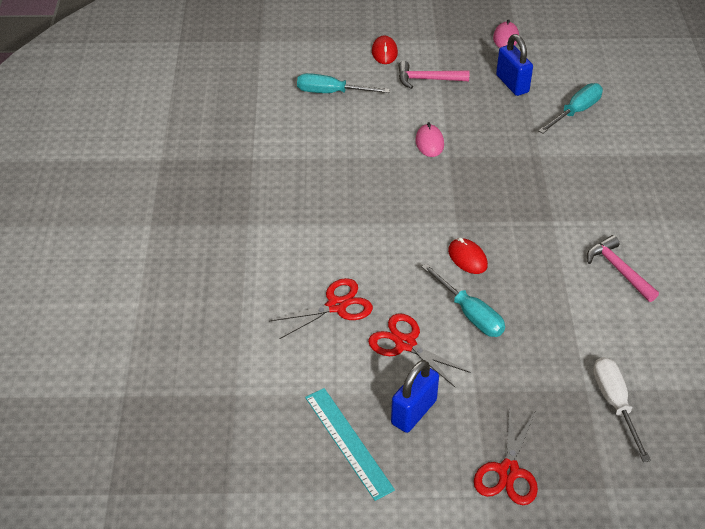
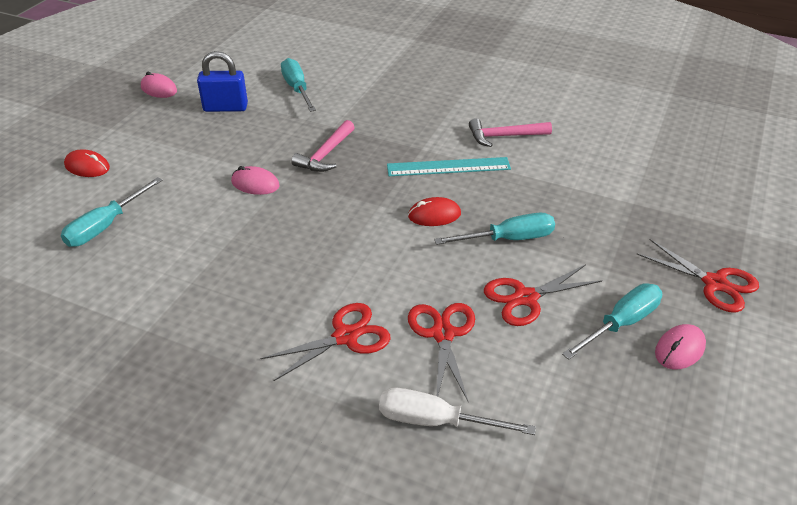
camera: 65 degrees left, 5 degrees down
(303, 255) = (346, 336): none -> red scissors
(348, 442) = (646, 391): turquoise ruler -> turquoise ruler (448, 167)
(407, 457) = (679, 349): none -> pink mouse
(414, 412) = (621, 323): blue padlock -> turquoise screwdriver
(427, 79) = (162, 153): pink hammer -> pink hammer (326, 154)
(615, 404) = (654, 193): white screwdriver -> white screwdriver (436, 421)

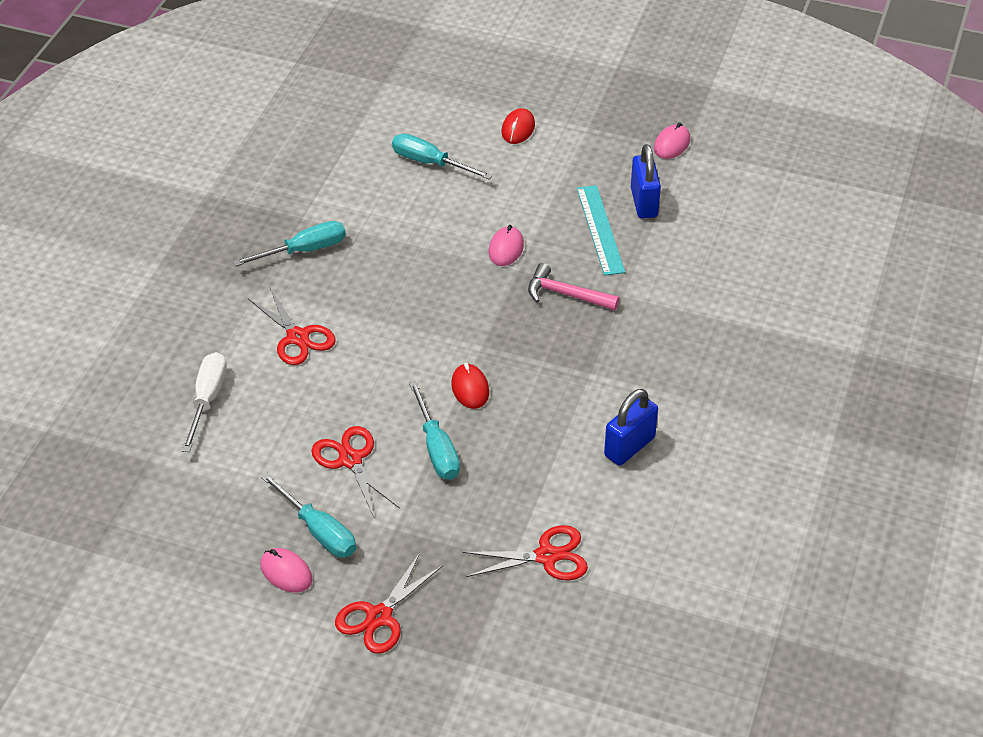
camera: 85 degrees right, 5 degrees up
(297, 89) = (698, 254): turquoise screwdriver -> turquoise screwdriver (304, 250)
(443, 333) = (302, 401): red scissors -> red scissors (547, 556)
(448, 167) = (558, 397): turquoise ruler -> turquoise ruler (600, 230)
(504, 136) = (629, 447): pink hammer -> blue padlock

